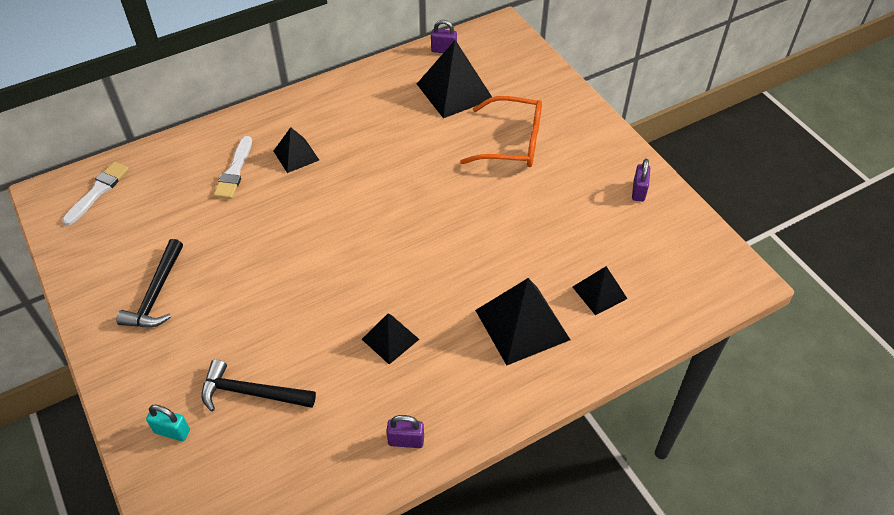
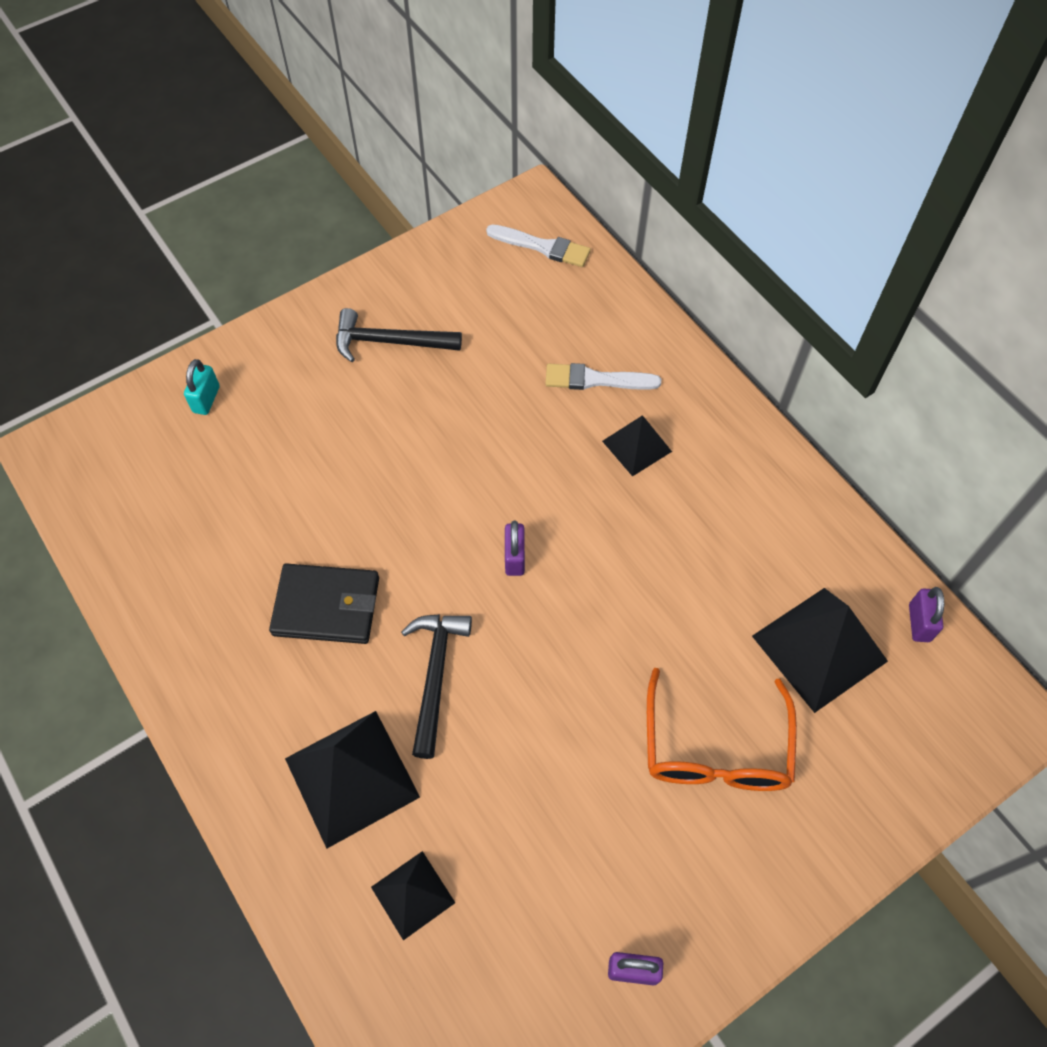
camera: 85 degrees right, 10 degrees up
(251, 393) = (252, 465): black hammer -> black hammer (435, 675)
(390, 339) = (327, 606): black pyramid -> black wallet
(406, 441) = (179, 641): purple padlock -> purple padlock (514, 558)

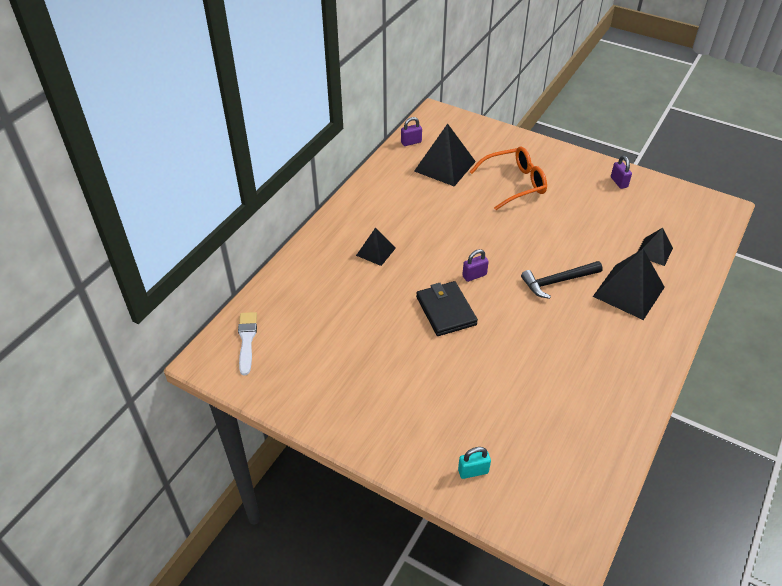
camera: 115 degrees left, 15 degrees down
(327, 606) = (558, 339): black wallet -> black wallet (446, 311)
(389, 342) = (367, 389): black hammer -> none
(596, 379) = (341, 281): white brush -> none

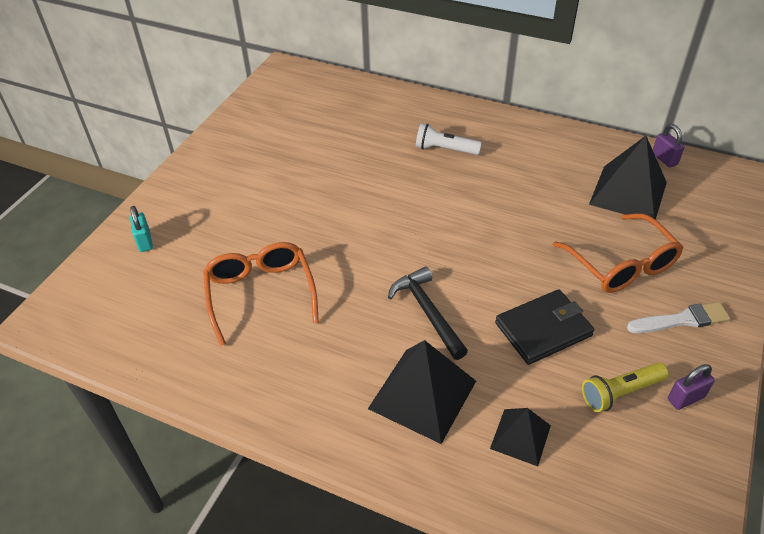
camera: 85 degrees right, 0 degrees up
(247, 340) = (307, 85): white brush -> white brush (682, 320)
(376, 251) = (445, 149): black pyramid -> white flashlight
(446, 311) = (360, 210): black wallet -> black wallet (543, 329)
(474, 275) = (422, 231): purple padlock -> none
(540, 379) = (260, 293): none -> orange glasses
(617, 206) = (620, 392): none -> yellow flashlight

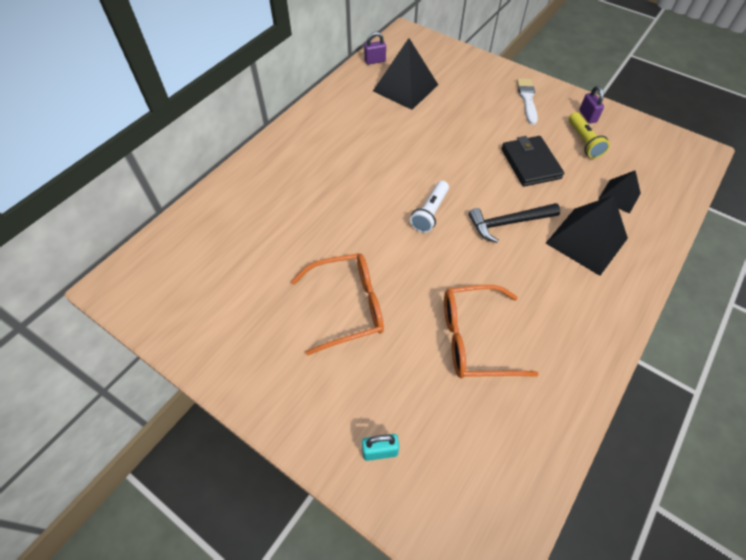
camera: 80 degrees left, 10 degrees up
(445, 149) = (317, 175): white flashlight -> white flashlight (430, 213)
(622, 265) = (476, 111): orange glasses -> orange glasses (348, 306)

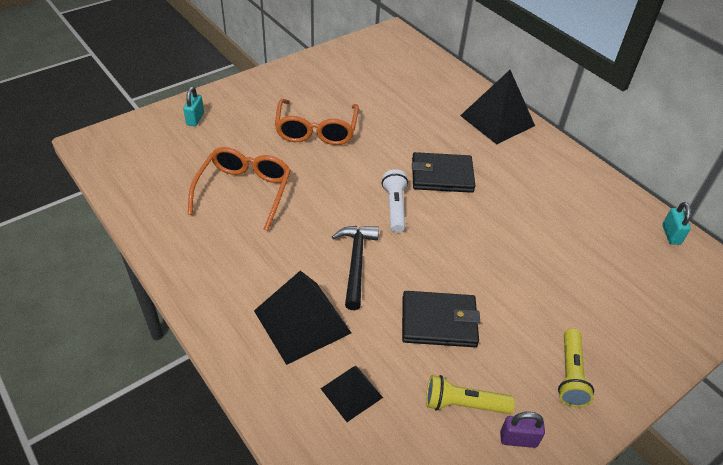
camera: 105 degrees right, 10 degrees down
(372, 189) = (442, 175): none -> black wallet
(375, 61) = (671, 235): purple padlock -> turquoise padlock
(405, 88) = (610, 248): black pyramid -> black pyramid (497, 120)
(430, 213) = (395, 207): white flashlight -> white flashlight turned 45 degrees clockwise
(527, 99) = (570, 375): white brush -> yellow flashlight

